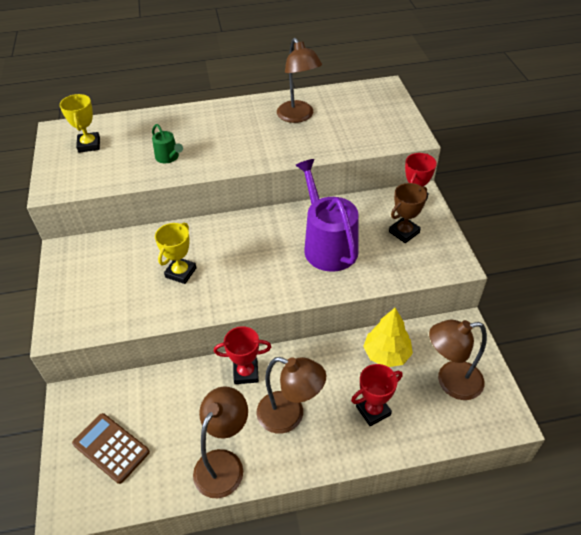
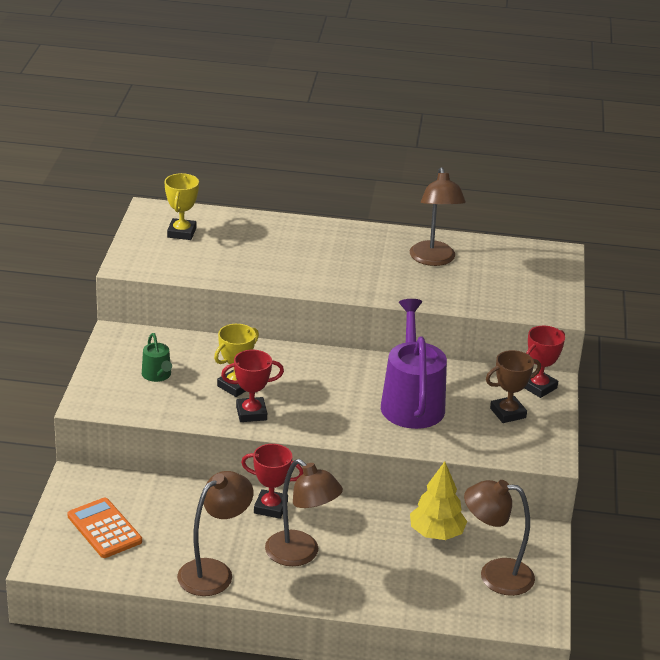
camera: 15 degrees right, 15 degrees down
(111, 448) = (104, 529): brown calculator -> orange calculator
(168, 157) = (264, 265): green watering can -> green watering can (157, 375)
(373, 411) = (393, 575): red trophy -> red trophy (251, 413)

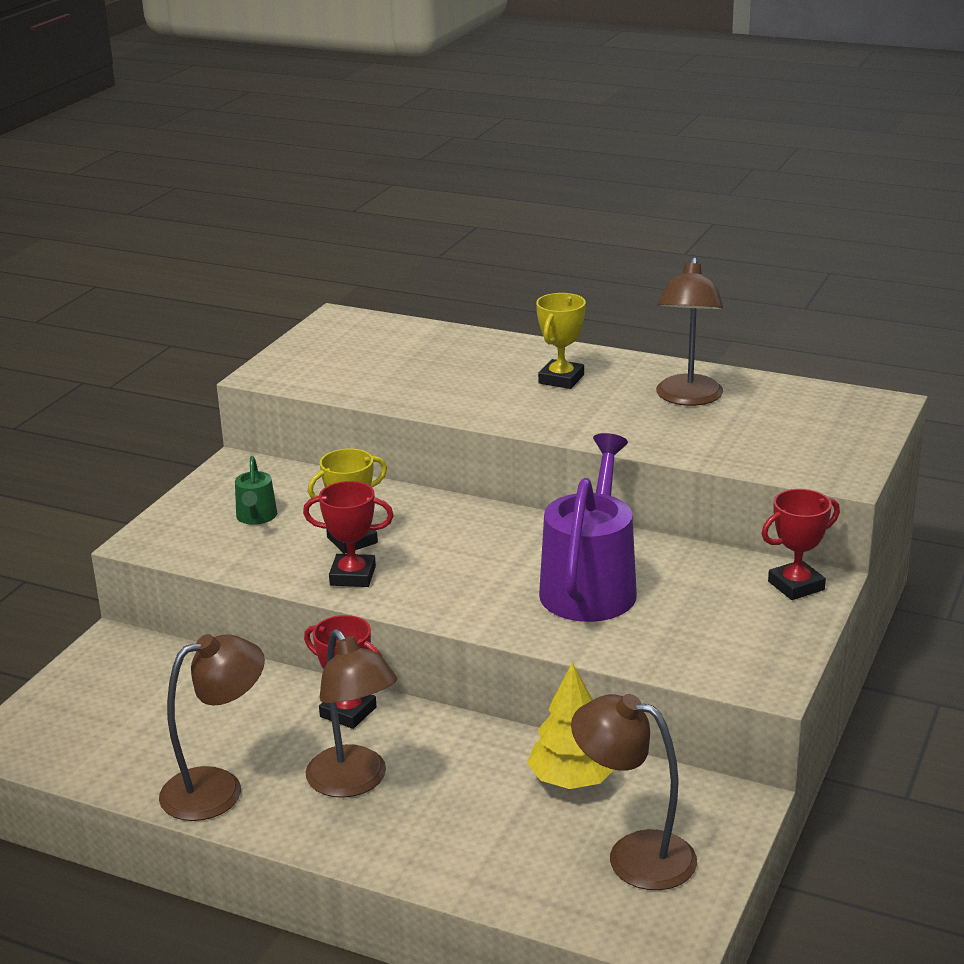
camera: 20 degrees right, 5 degrees down
(104, 529) = (106, 710): orange calculator -> none
(181, 233) = (359, 344): yellow trophy -> yellow trophy (561, 379)
(508, 413) = (730, 615): brown trophy -> none

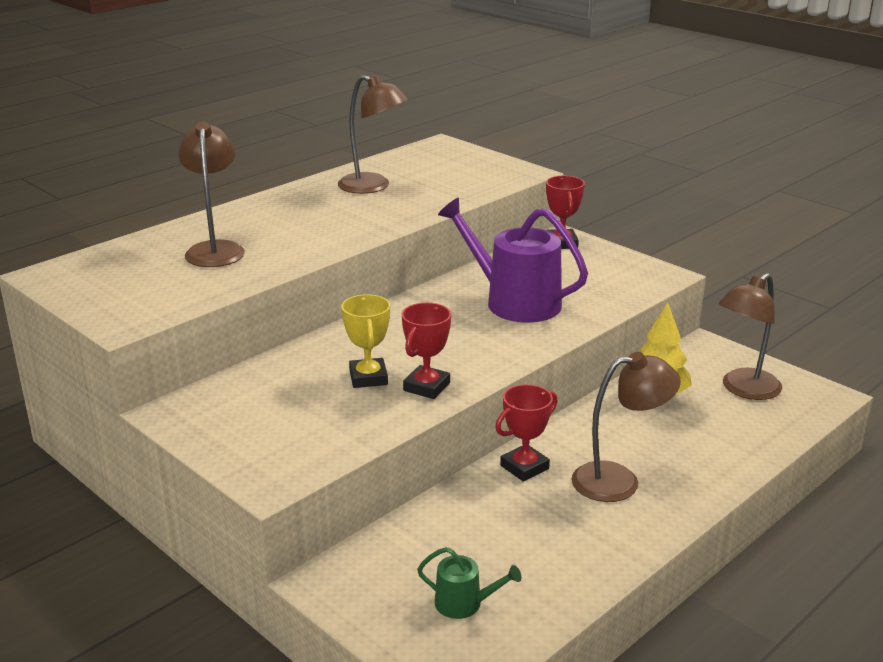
camera: 70 degrees left, 0 degrees up
(218, 789) = (597, 549): brown lamp -> brown lamp (215, 249)
(256, 517) = (283, 416): green watering can -> green watering can (464, 604)
(561, 379) = (293, 216): yellow trophy -> none

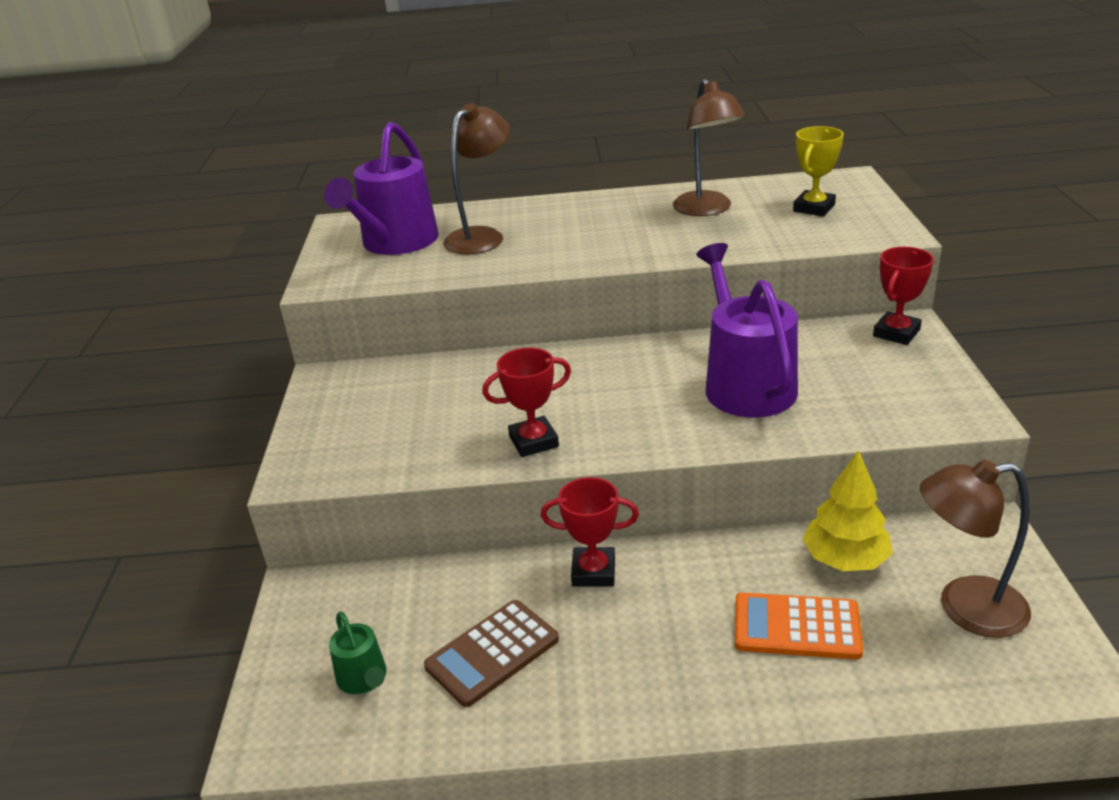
camera: 45 degrees right, 5 degrees up
(139, 275) = (395, 243): none -> purple watering can
(368, 378) = (500, 410): yellow trophy -> yellow trophy (814, 208)
(528, 542) = (492, 653): none -> brown calculator
(619, 481) = (664, 639): brown lamp -> none
(679, 439) = (796, 627): none -> orange calculator

